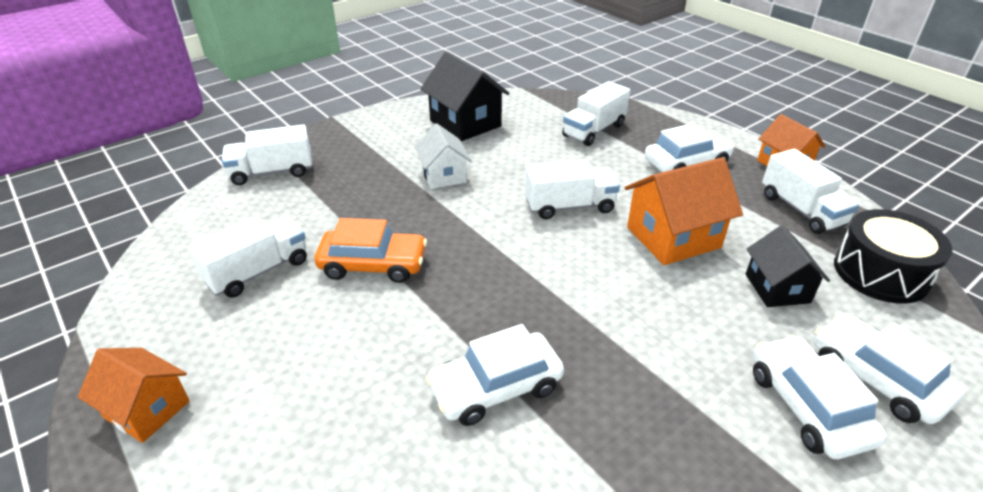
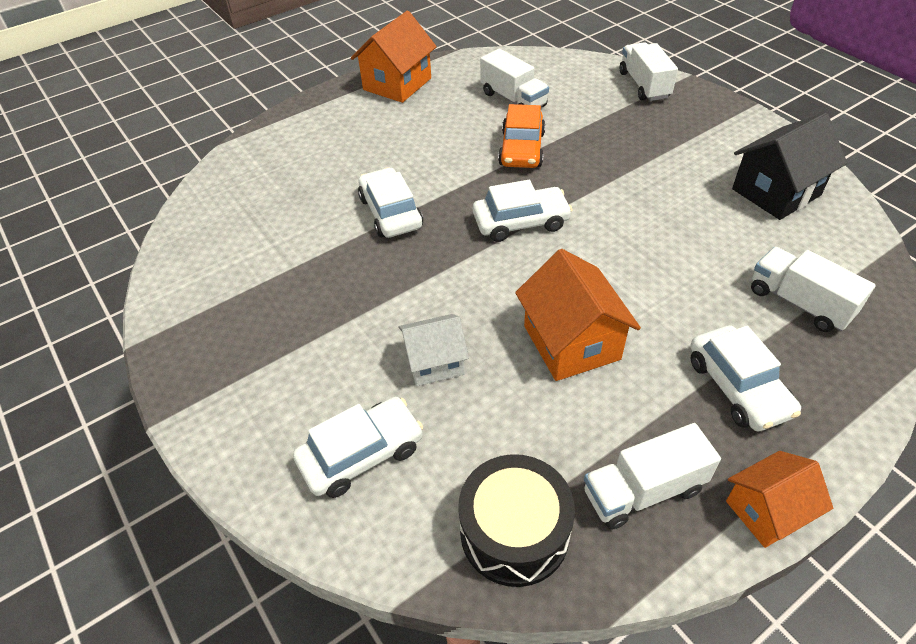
camera: 95 degrees right, 10 degrees up
(147, 409) = (397, 84): orange house -> orange house, size x1.55
(443, 175) = (660, 180): white house -> white house (434, 362)
(569, 206) = (619, 266): white truck -> none
(777, 288) = (488, 413): black house -> none
(807, 406) = (341, 388): white car -> white car (521, 222)

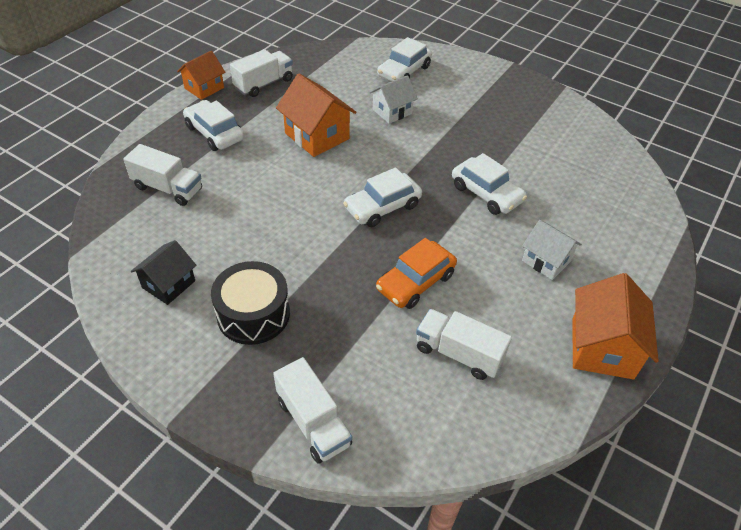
camera: 155 degrees right, 0 degrees up
(385, 142) = (546, 261): none -> white house
(514, 532) = (319, 62): black drum -> black drum (253, 314)
(522, 149) = (415, 282): orange car -> orange car turned 120 degrees counterclockwise
(776, 192) = (168, 284): black house -> black house, size x0.64

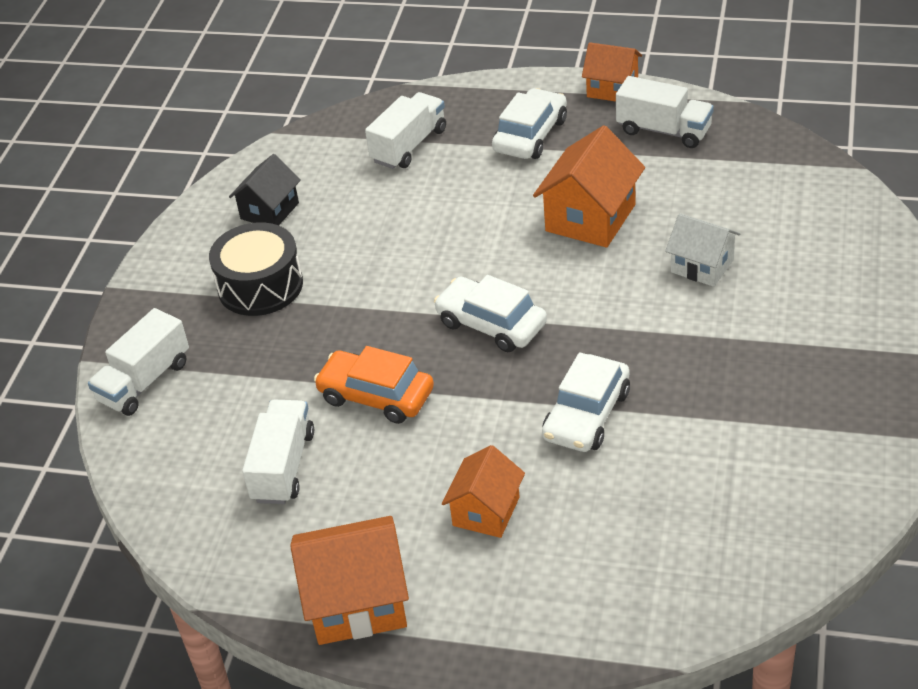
camera: 75 degrees right, 5 degrees down
(168, 188) = (409, 146): white truck -> white truck turned 150 degrees counterclockwise
(168, 284) = (269, 211): black house -> black house turned 75 degrees counterclockwise
(404, 71) = (815, 244): white car -> none
(546, 261) = (486, 511): white house -> orange house

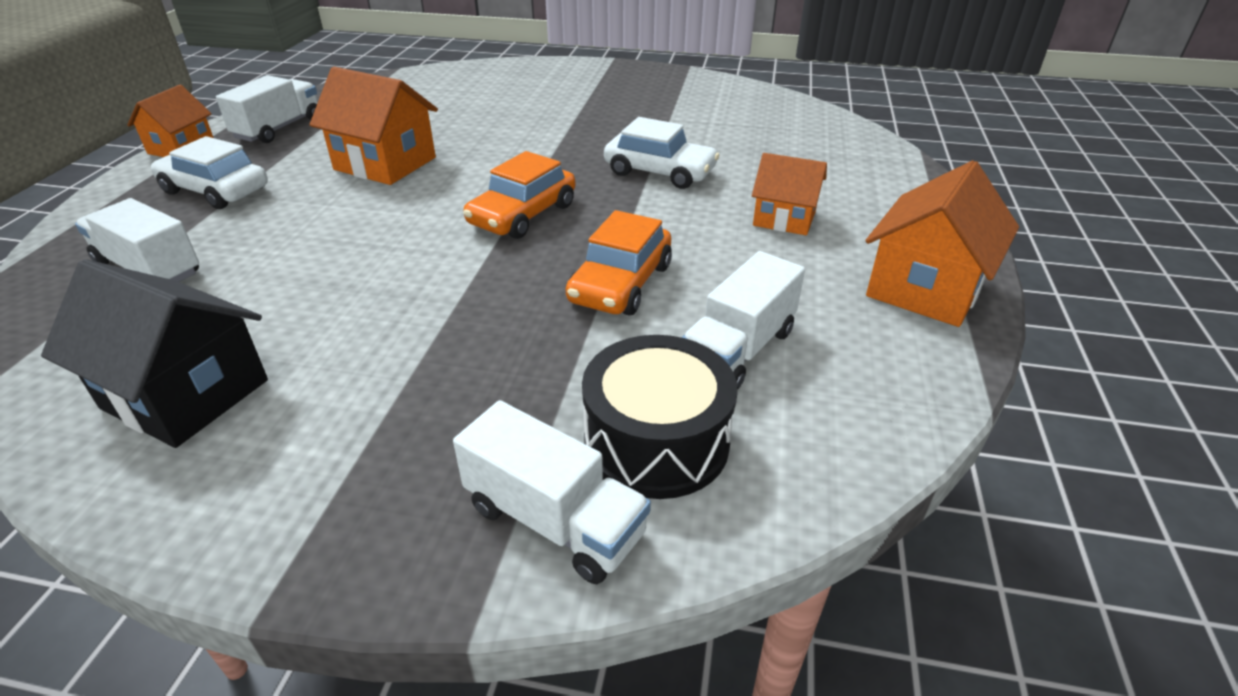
camera: 95 degrees left, 5 degrees down
(260, 286) = (369, 393): black drum -> black drum (656, 441)
(269, 211) = (186, 394): black house -> black house, size x1.55
(283, 466) = (738, 350): white truck -> white truck turned 60 degrees counterclockwise
(357, 602) = (925, 288): orange house -> orange house turned 45 degrees clockwise
(491, 324) = (523, 215): white car -> orange car
(702, 266) = (484, 122): white house -> none

